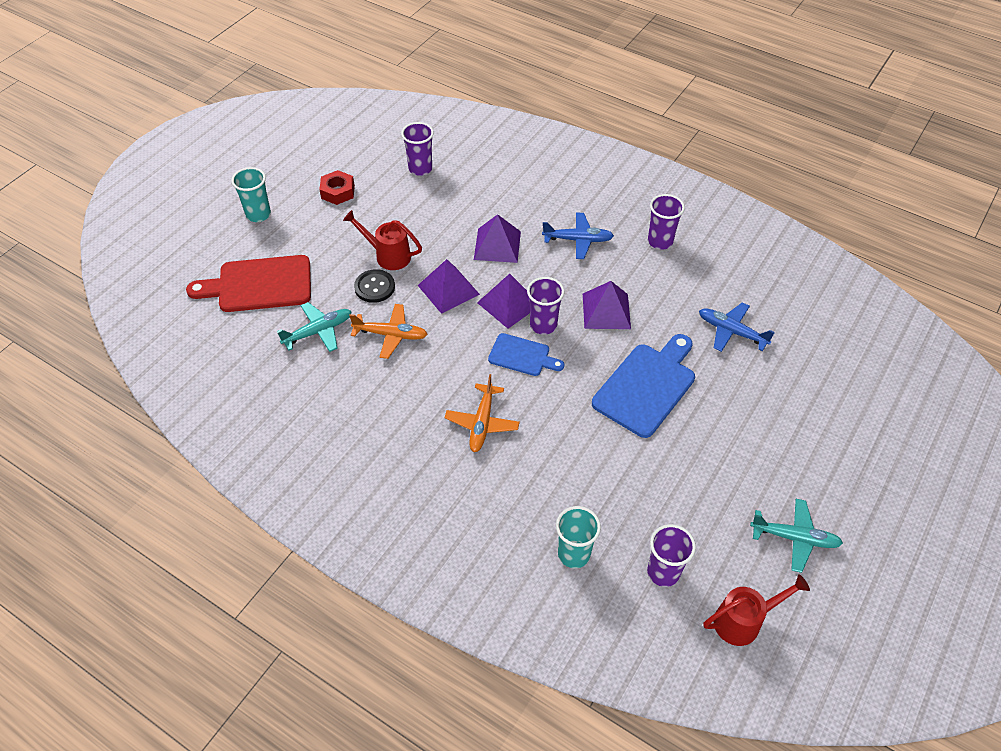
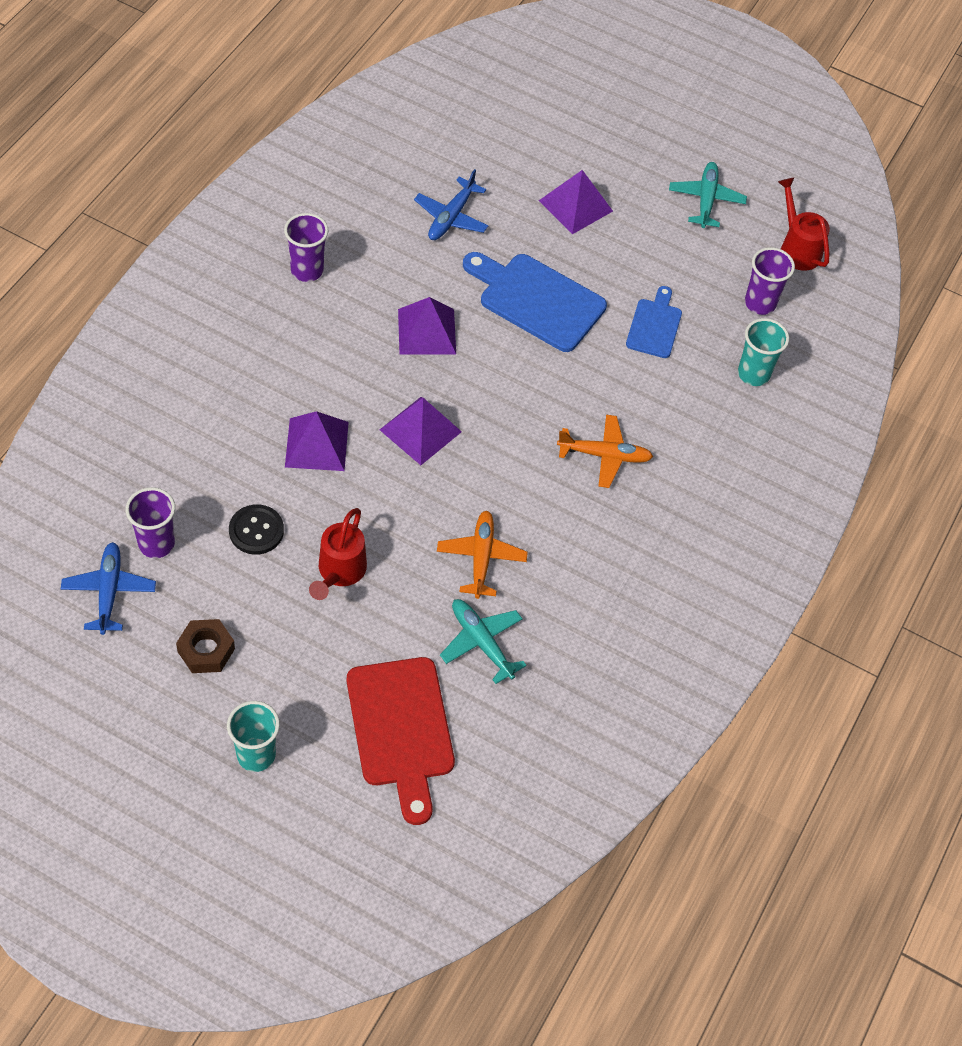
camera: 100 degrees left, 5 degrees up
(338, 192) = (206, 650): red nut -> brown nut
(374, 287) = (399, 583): black button -> black button (256, 531)
(448, 289) = (399, 497): purple pyramid -> purple pyramid (575, 205)
(522, 356) = (503, 417): blue cutting board -> blue cutting board (654, 326)
(543, 325) = (453, 395): purple cup -> none
(577, 240) = (305, 355): blue plane -> blue plane (109, 592)

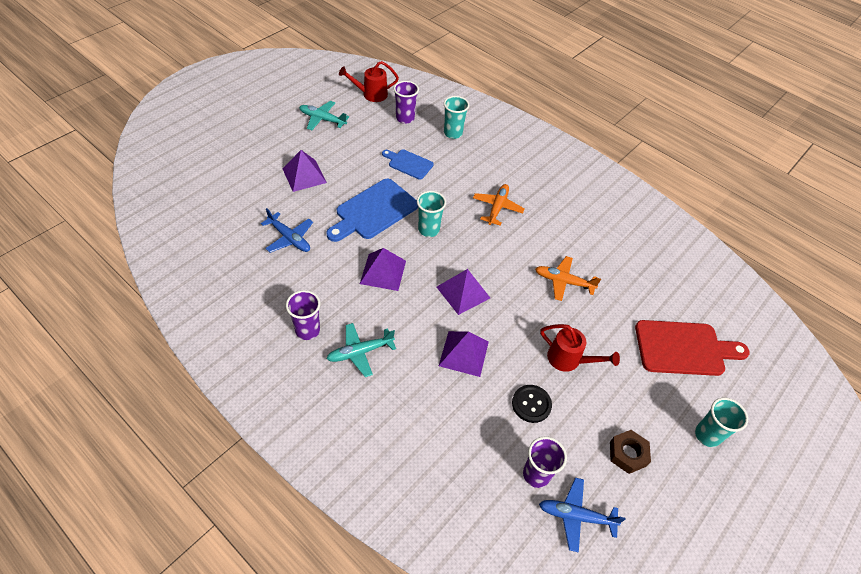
camera: 75 degrees left, 5 degrees down
(482, 643) = (623, 294): turquoise plane -> turquoise plane (360, 352)
(524, 372) = (428, 230): none -> turquoise cup

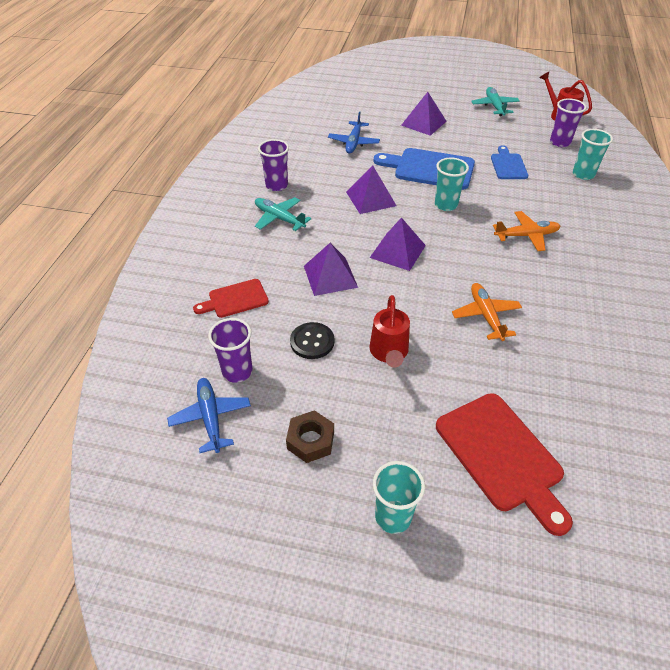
camera: 65 degrees right, 5 degrees down
(449, 438) = (235, 299): none -> red cutting board

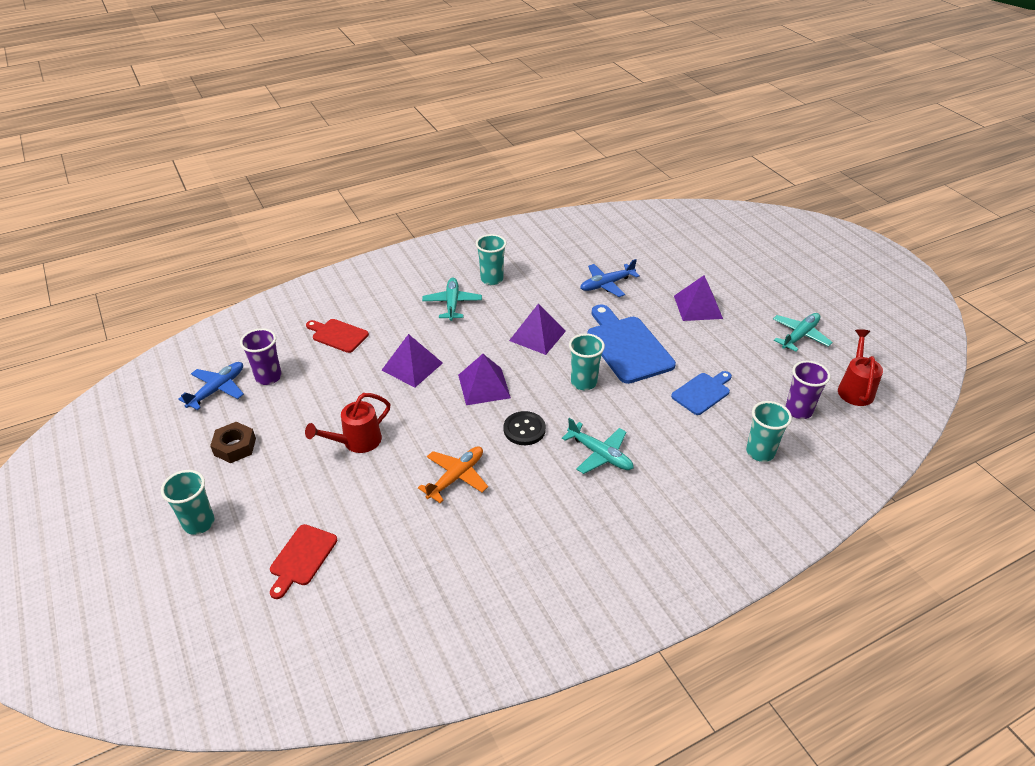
camera: 50 degrees right, 5 degrees down
(276, 185) = (492, 279): purple cup -> turquoise cup
(312, 342) = (330, 396): black button -> black button (524, 429)
(502, 455) = (302, 558): red cutting board -> red cutting board, size x0.58
(526, 236) = (599, 454): orange plane -> turquoise plane

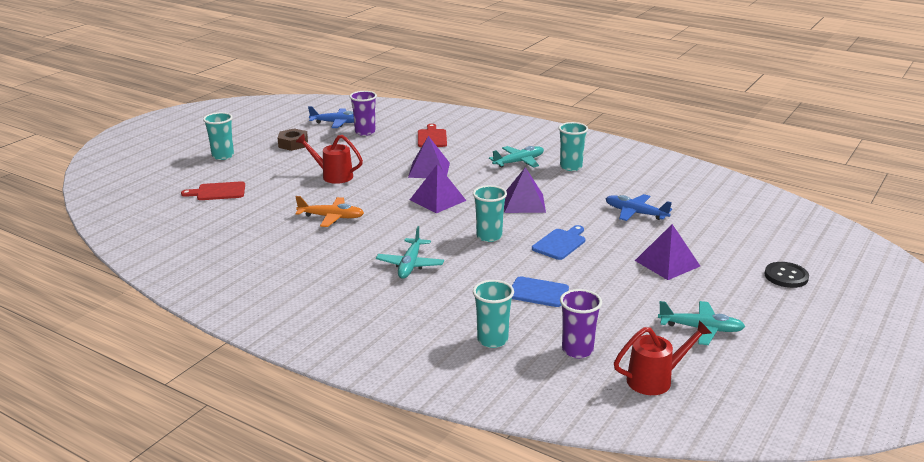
camera: 60 degrees right, 15 degrees down
(524, 429) = (406, 228): black button -> black button (786, 276)
(627, 346) = (560, 243): blue cutting board -> blue cutting board, size x0.58

